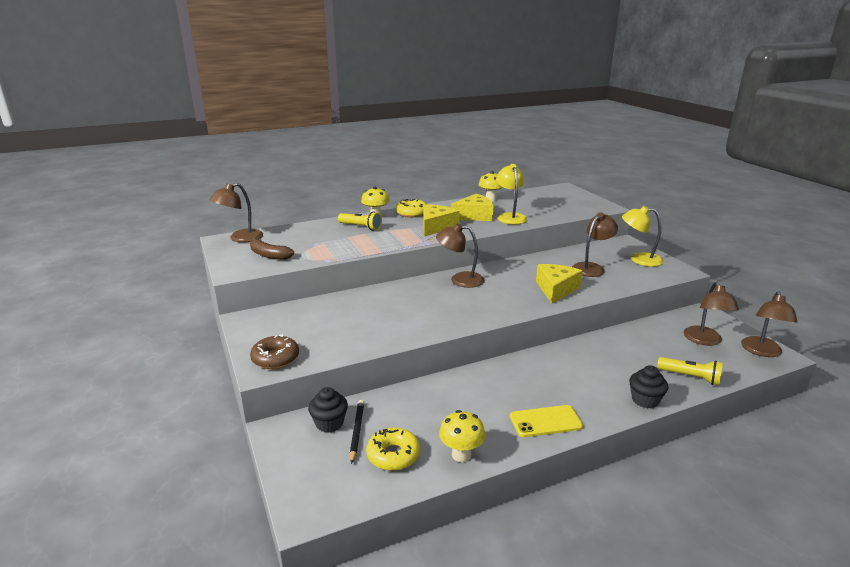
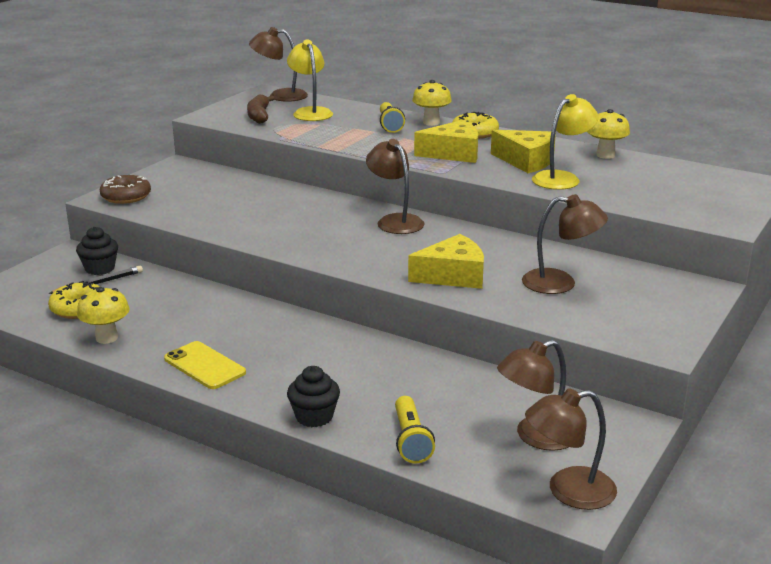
camera: 55 degrees right, 0 degrees up
(639, 259) = (652, 309): yellow lamp -> yellow lamp (310, 112)

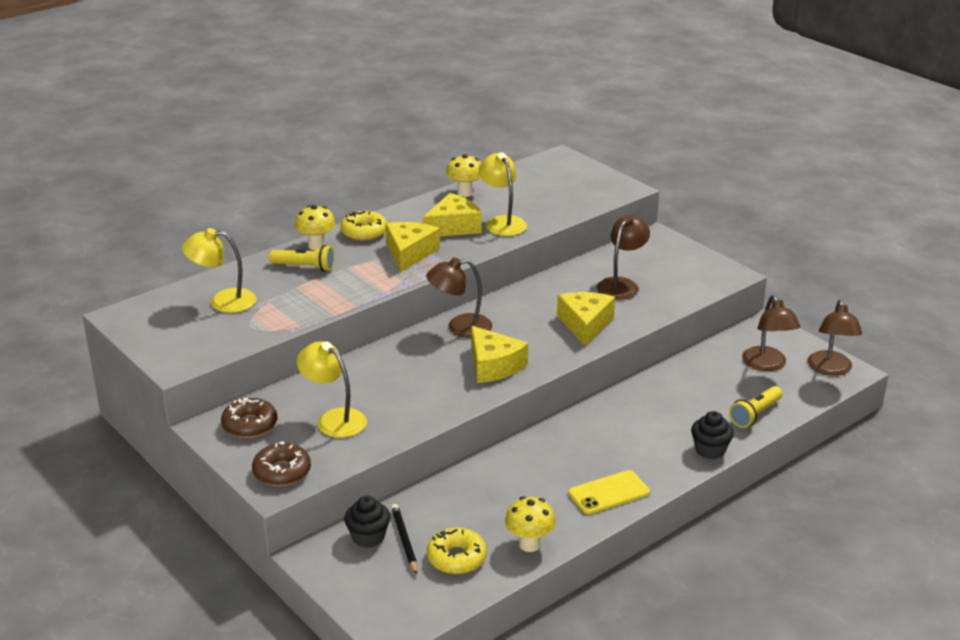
camera: 70 degrees left, 5 degrees up
(186, 175) = (250, 425): none -> brown donut
(209, 200) = (334, 419): none -> yellow lamp
(259, 116) = (206, 332): brown banana -> none
(280, 96) = (145, 309): brown lamp -> none
(336, 245) = (493, 366): none -> yellow cheese
(411, 440) = (755, 414): yellow flashlight -> yellow flashlight turned 120 degrees clockwise

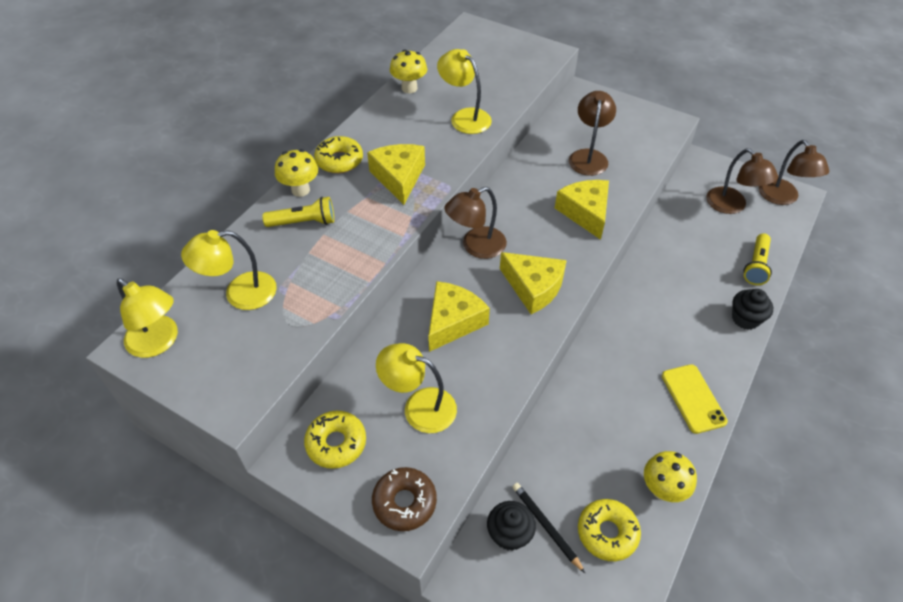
camera: 20 degrees left, 20 degrees up
(142, 317) = (159, 342): none -> yellow lamp
(250, 425) = (336, 443): brown donut -> yellow donut
(453, 227) = (422, 133): yellow cheese -> yellow cheese (453, 321)
(608, 493) = (693, 398): yellow phone -> yellow phone turned 60 degrees counterclockwise

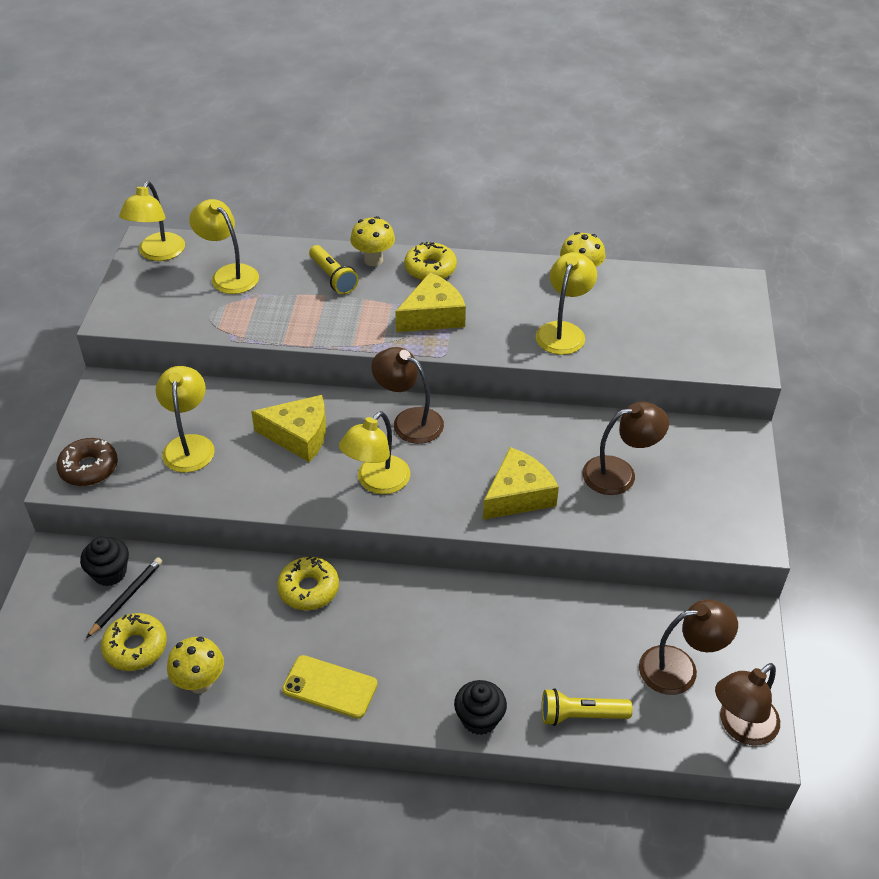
camera: 65 degrees right, 5 degrees down
(336, 443) = (130, 406): yellow donut -> yellow donut (309, 589)
(533, 287) = (377, 482): yellow cheese -> yellow lamp
(693, 398) = (330, 687): yellow phone -> yellow phone turned 60 degrees clockwise
(732, 206) = (680, 668): brown lamp -> brown lamp turned 135 degrees counterclockwise

